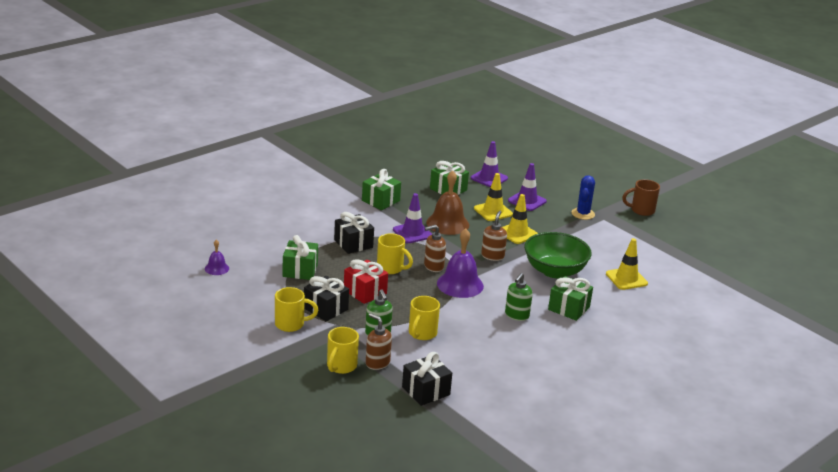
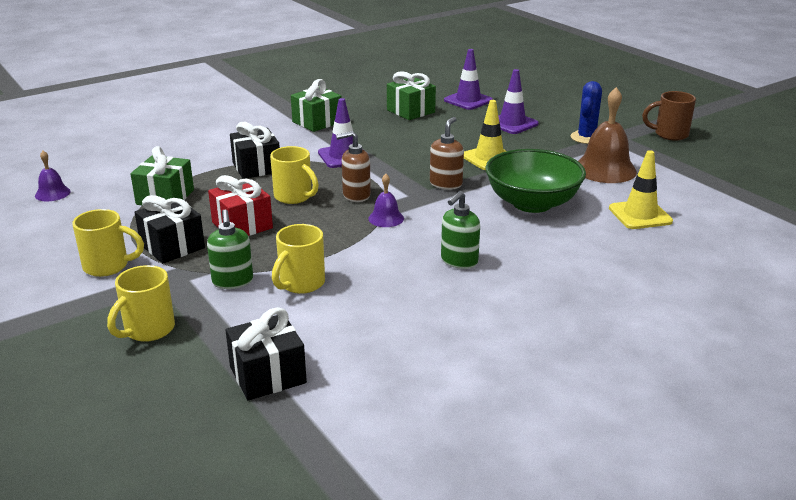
camera: 10 degrees right, 0 degrees up
(377, 363) = (209, 326): brown soap dispenser -> none
(447, 223) = (396, 146): brown bell -> brown bell (605, 169)
(460, 284) = (386, 218): purple bell -> purple bell, size x0.52
(493, 211) = (462, 134): yellow traffic cone -> none
(569, 308) = (543, 253): green gift -> none

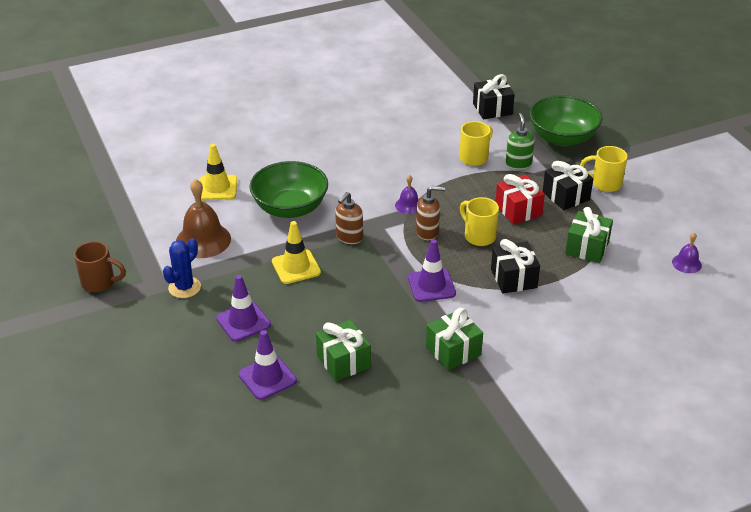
camera: 170 degrees left, 10 degrees up
(148, 330) = (562, 138): yellow mug -> green bowl
(459, 261) = (368, 163): green soap dispenser -> none

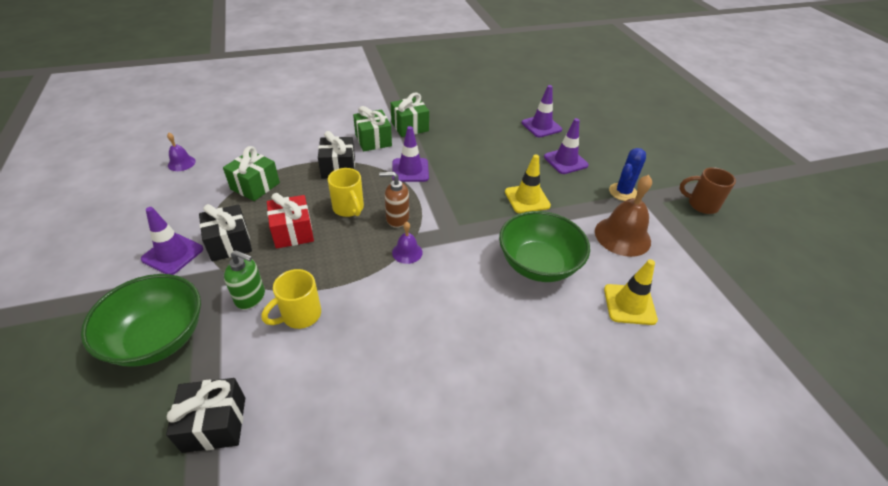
camera: 175 degrees left, 5 degrees up
(343, 361) = (489, 129): green gift -> green gift (373, 140)
(349, 237) = (476, 222): brown soap dispenser -> none
(518, 164) = (250, 297): green soap dispenser -> green soap dispenser turned 75 degrees counterclockwise
(605, 184) = (173, 254): yellow mug -> purple traffic cone

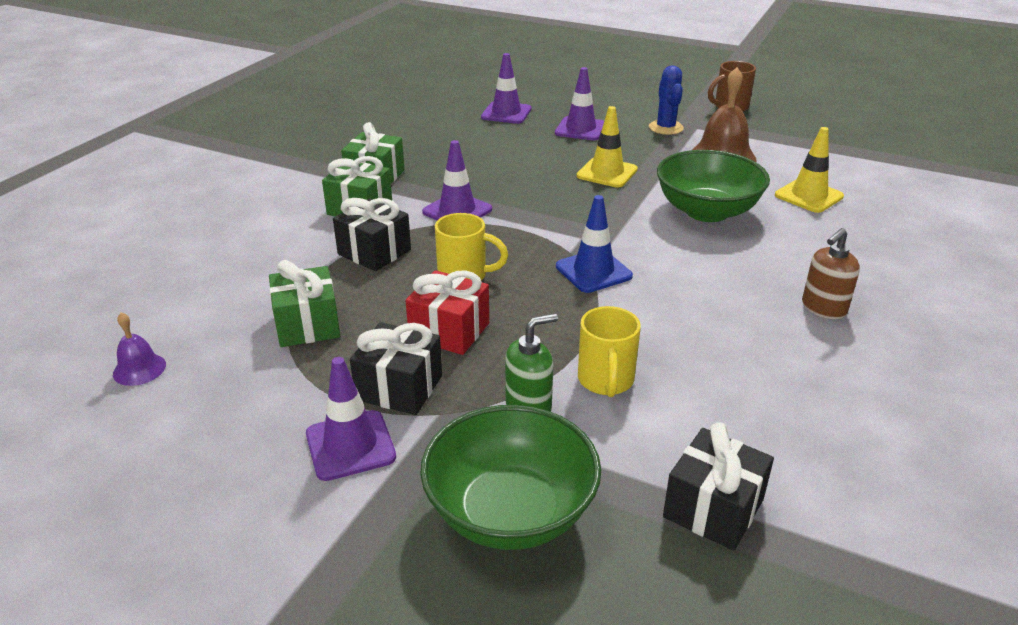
camera: 45 degrees left, 10 degrees down
(397, 218) = (529, 254): brown soap dispenser -> brown soap dispenser (823, 308)
(407, 252) = (593, 271): purple bell -> blue traffic cone

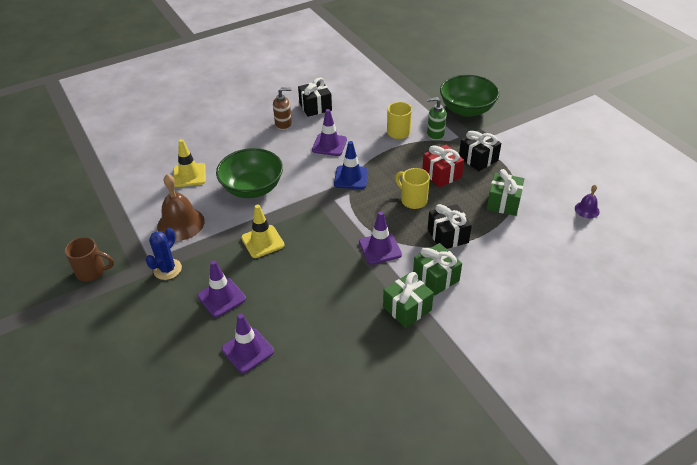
camera: 145 degrees left, 10 degrees up
(350, 445) = (507, 146): purple traffic cone -> purple traffic cone (329, 145)
(713, 508) = (407, 90): black gift -> black gift (315, 107)

